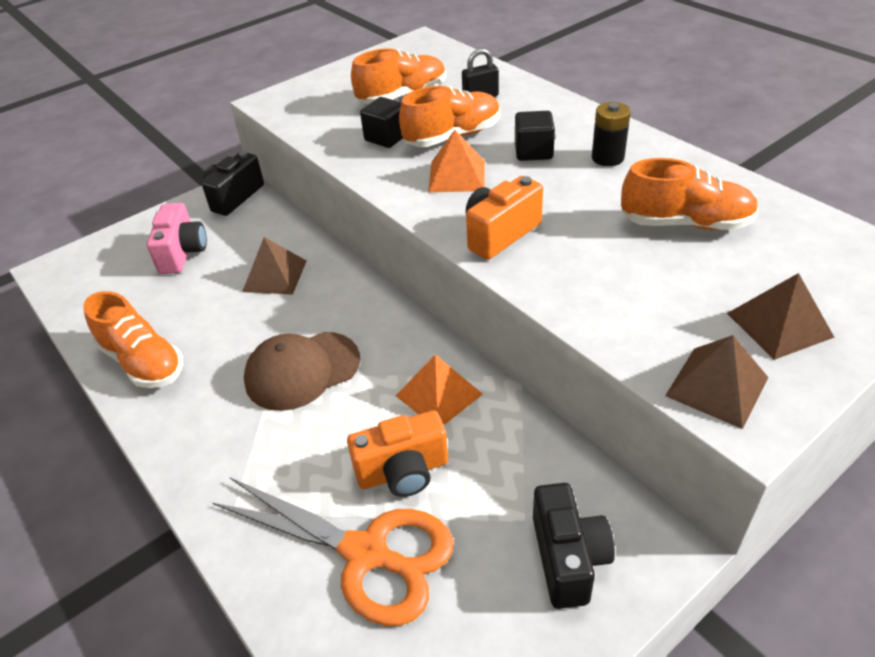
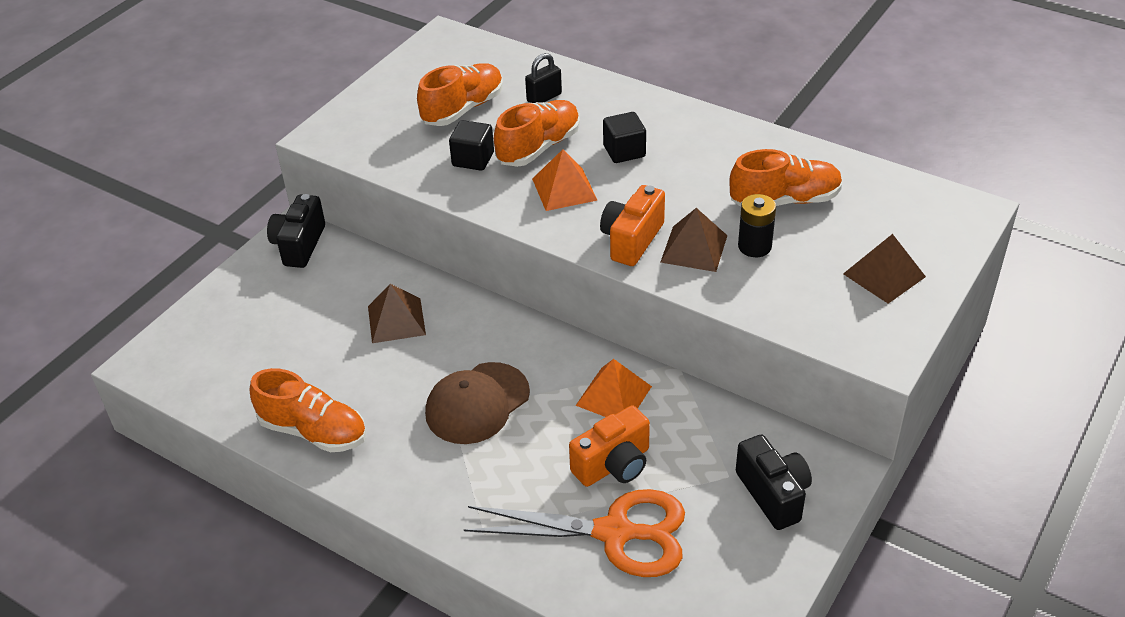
camera: 20 degrees left, 0 degrees up
(183, 253) = (281, 316): pink camera -> none
(607, 158) = (694, 147): black battery -> black battery (754, 246)
(717, 386) = (854, 333): brown pyramid -> brown pyramid (694, 248)

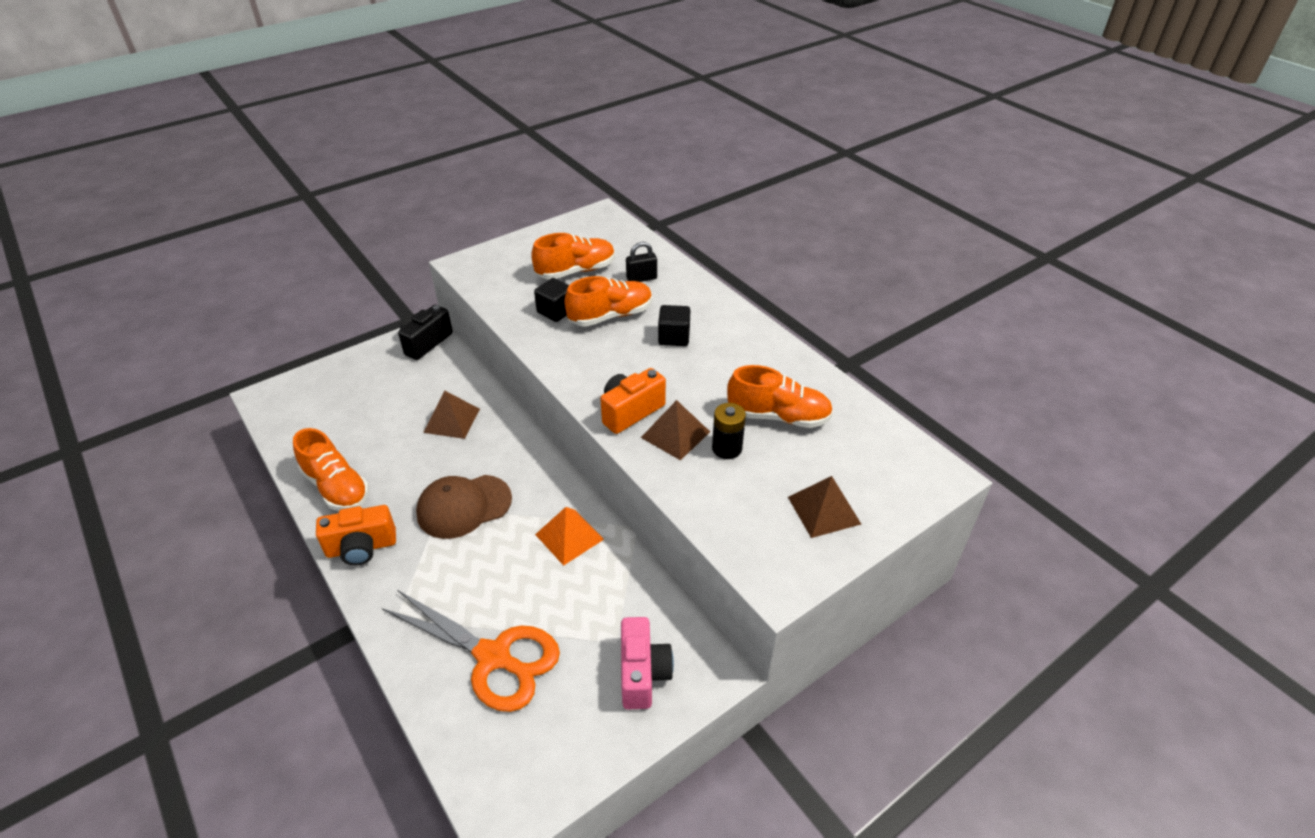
camera: 20 degrees right, 0 degrees up
(564, 189) = (607, 354): orange pyramid -> none
(614, 465) = (531, 596): orange camera -> orange camera (361, 547)
(773, 494) = (643, 673): black camera -> pink camera

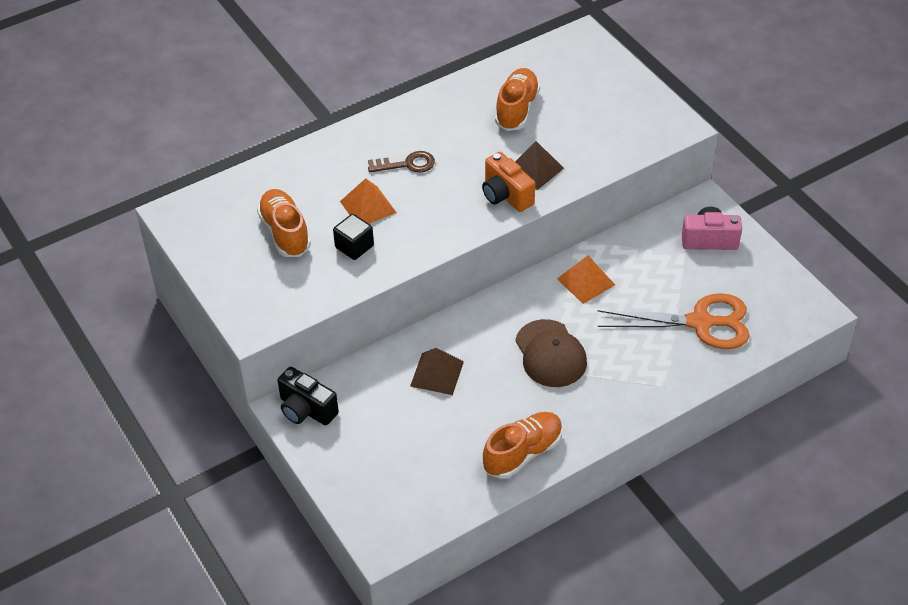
camera: 85 degrees left, 5 degrees up
(361, 547) = (596, 421): orange camera -> none
(493, 657) = (700, 323): orange scissors -> orange scissors turned 60 degrees clockwise
(610, 316) = (368, 206): orange shoe -> orange pyramid
(641, 278) = (308, 183): black padlock -> none
(674, 337) = (407, 164): black cube -> brown key
(727, 448) = (552, 141): black battery -> none
(824, 510) = (615, 97): brown pyramid -> none

